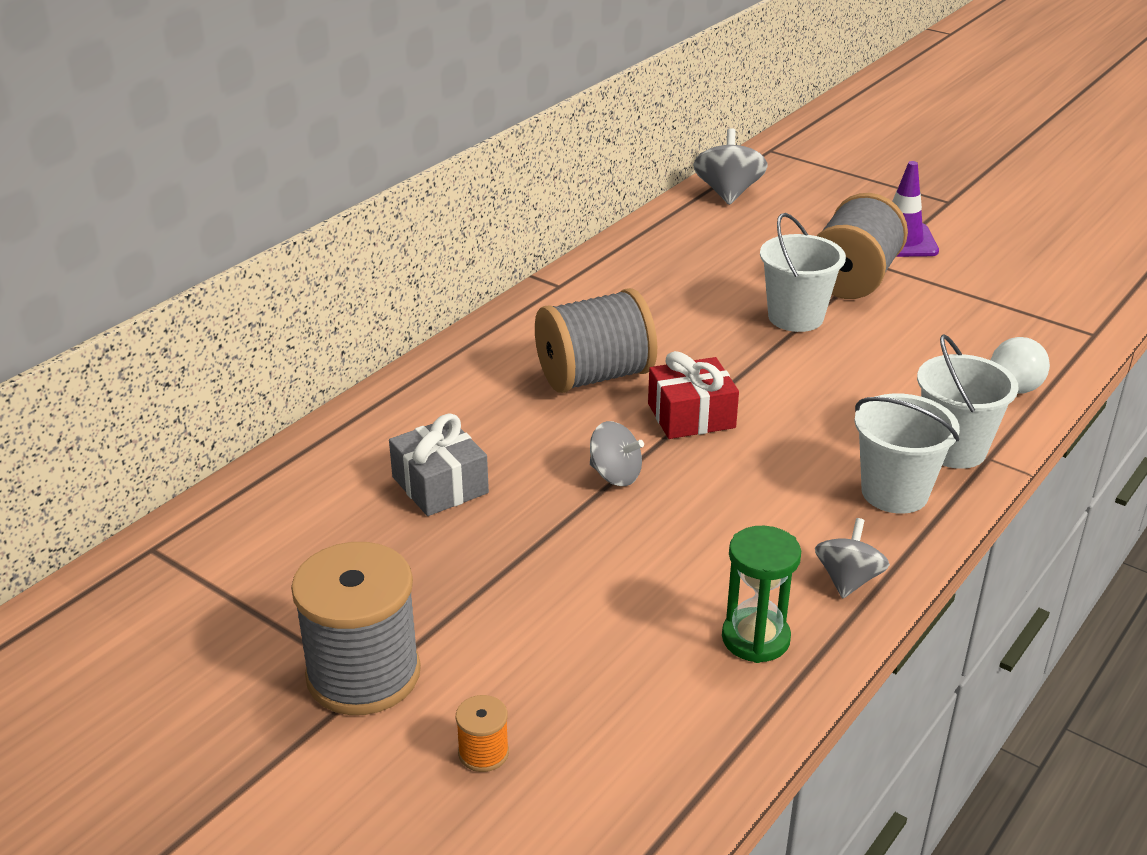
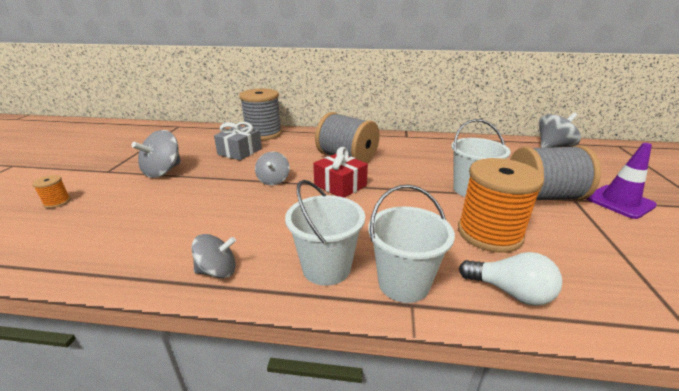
camera: 60 degrees right, 5 degrees down
(363, 674) = (112, 169): grey spool -> grey spool (263, 134)
(450, 600) = (163, 171): none -> grey spinning top
(755, 638) = (148, 251): green hourglass -> none
(902, 354) = (489, 233): none -> orange spool

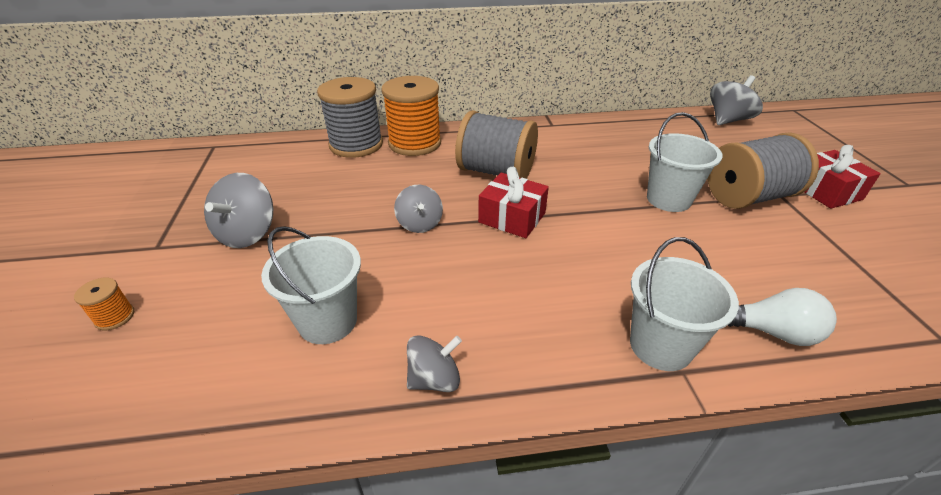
camera: 15 degrees left, 10 degrees up
(240, 151) = (341, 181): grey gift -> none
(326, 268) = (564, 344): white bucket -> white bucket (328, 321)
(489, 233) = (717, 259): orange spool -> orange spool (415, 143)
(619, 202) = (825, 191): purple traffic cone -> red gift

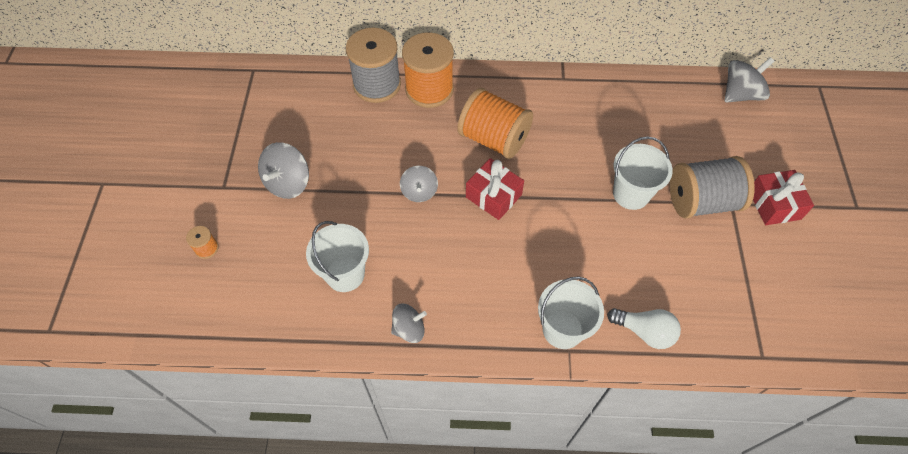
camera: 10 degrees right, 20 degrees up
(496, 172) = (494, 139): grey spool -> orange spool

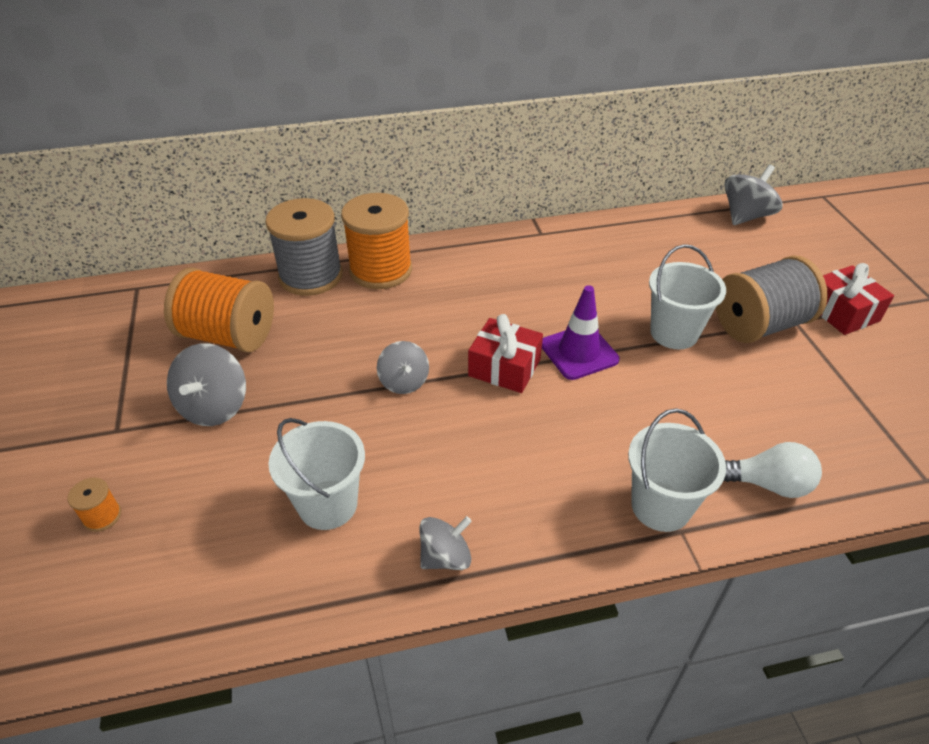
camera: 15 degrees left, 15 degrees down
(494, 139) = (481, 306): orange spool -> orange spool (229, 336)
(552, 195) = (579, 352): none -> purple traffic cone

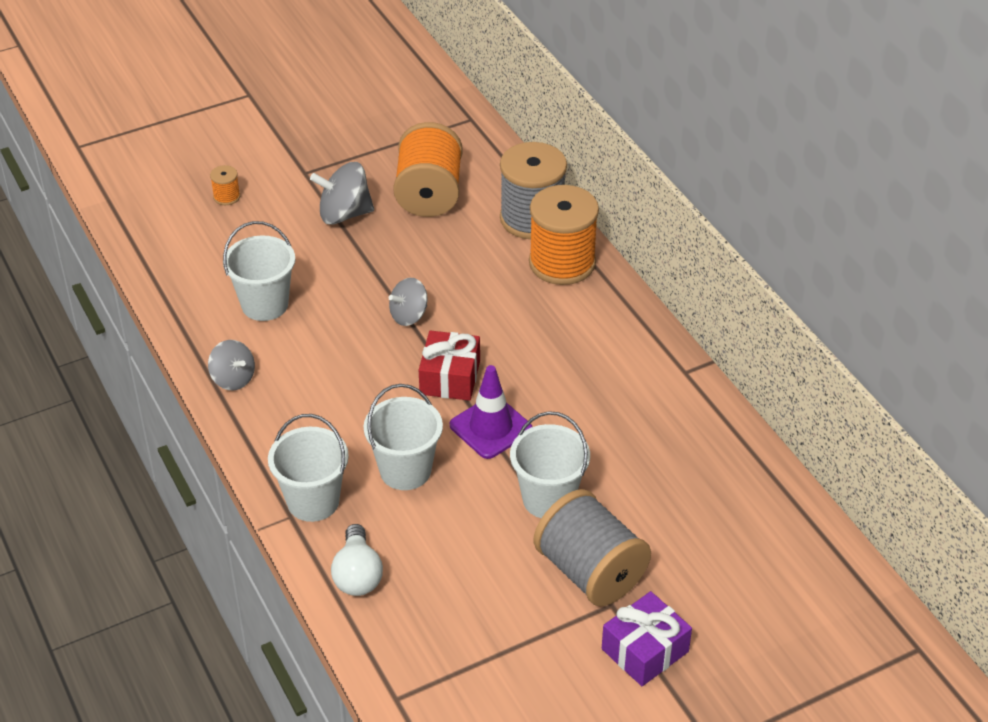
camera: 75 degrees right, 0 degrees up
(625, 422) = (405, 470): none -> white bucket
(745, 216) = (818, 560): grey spinning top -> none
(842, 312) = (645, 650): red gift -> purple gift

